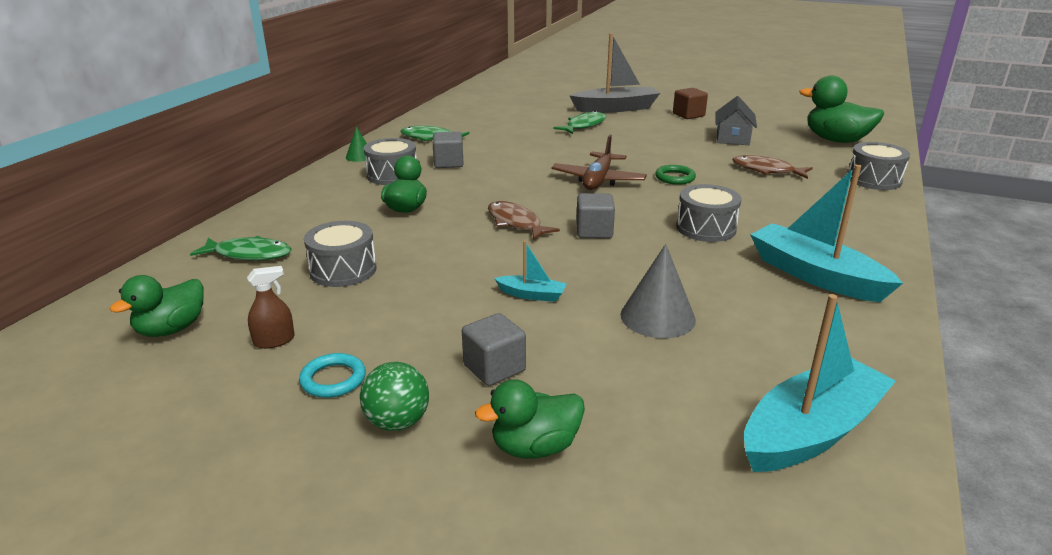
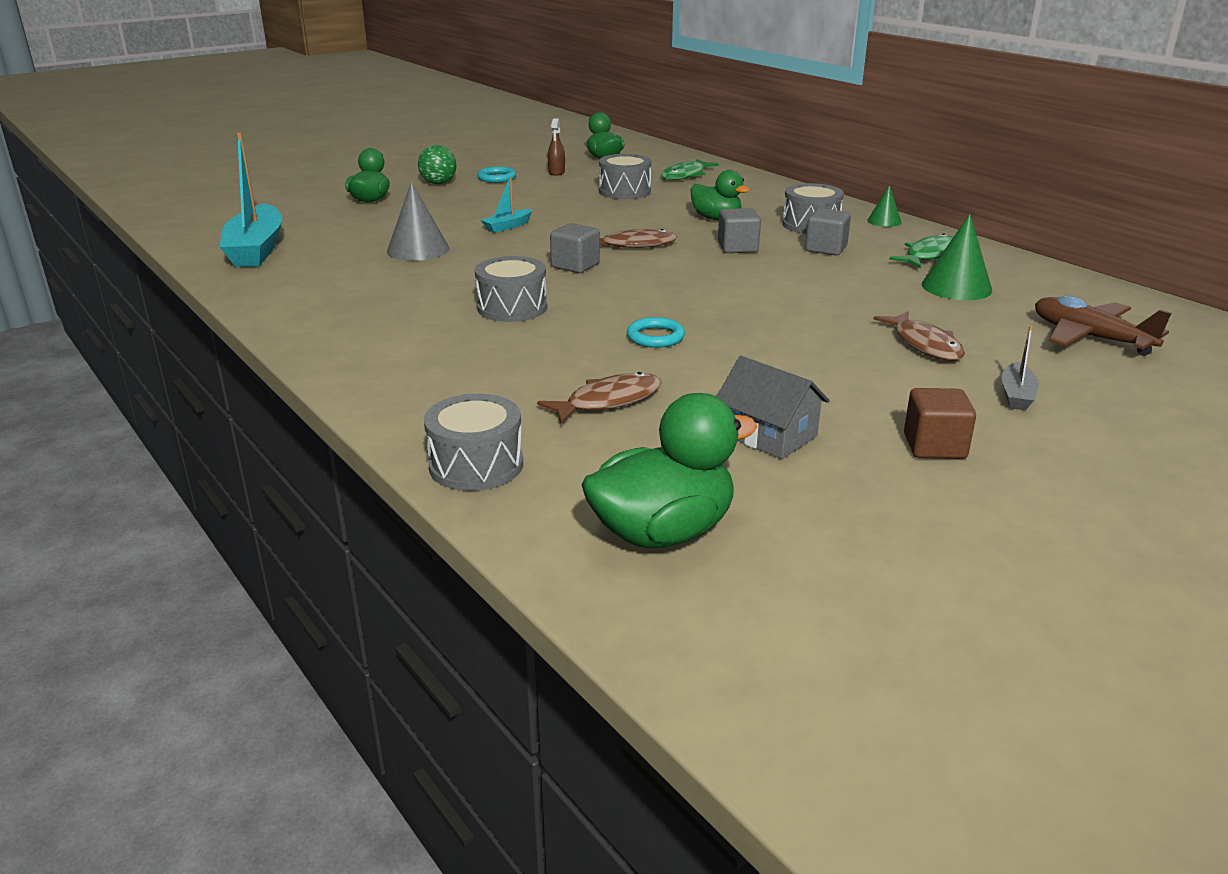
camera: 120 degrees right, 0 degrees up
(485, 127) = (956, 287): none -> green cone
(494, 368) = (445, 204): grey cube -> grey cube (737, 248)
(584, 125) = (924, 344): green fish -> brown fish
(598, 180) = (696, 298): brown plane -> brown plane (1090, 337)
(616, 108) = (1016, 395): grey boat -> grey boat, size x0.47
(675, 178) = (655, 337): green ring -> turquoise ring
(815, 275) = (364, 316): turquoise boat -> none

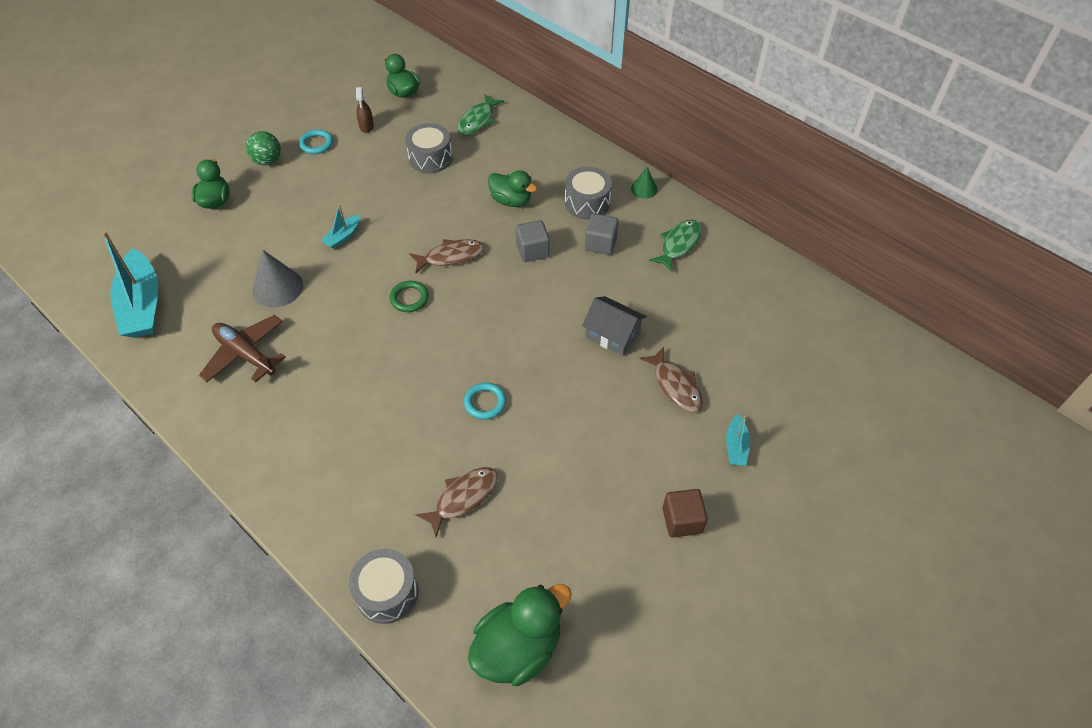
camera: 10 degrees left, 25 degrees up
(512, 308) = (372, 373): grey drum -> none
(575, 266) = (409, 298): grey cube -> green ring
(768, 435) = (575, 523): grey house -> grey house (613, 334)
(956, 287) = (698, 294): green cone -> none
(1016, 395) = (736, 446): grey boat -> turquoise boat
(1090, 337) = (788, 359): brown plane -> brown plane (245, 354)

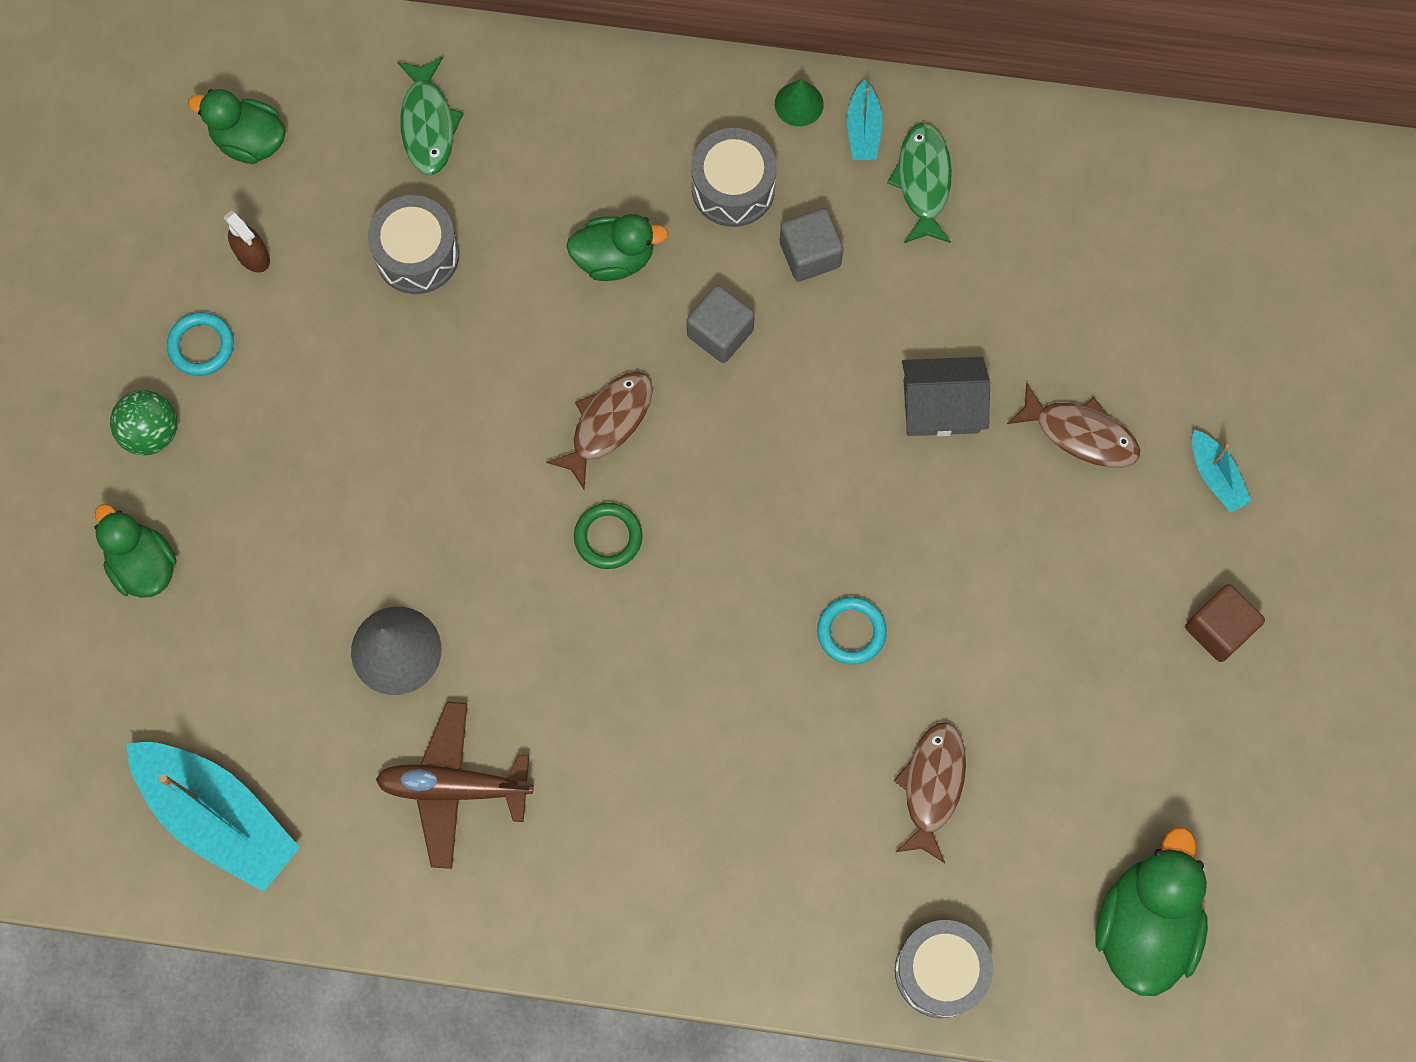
camera: 35 degrees left, 20 degrees up
(343, 236) = (412, 495): turquoise boat -> turquoise boat (863, 130)

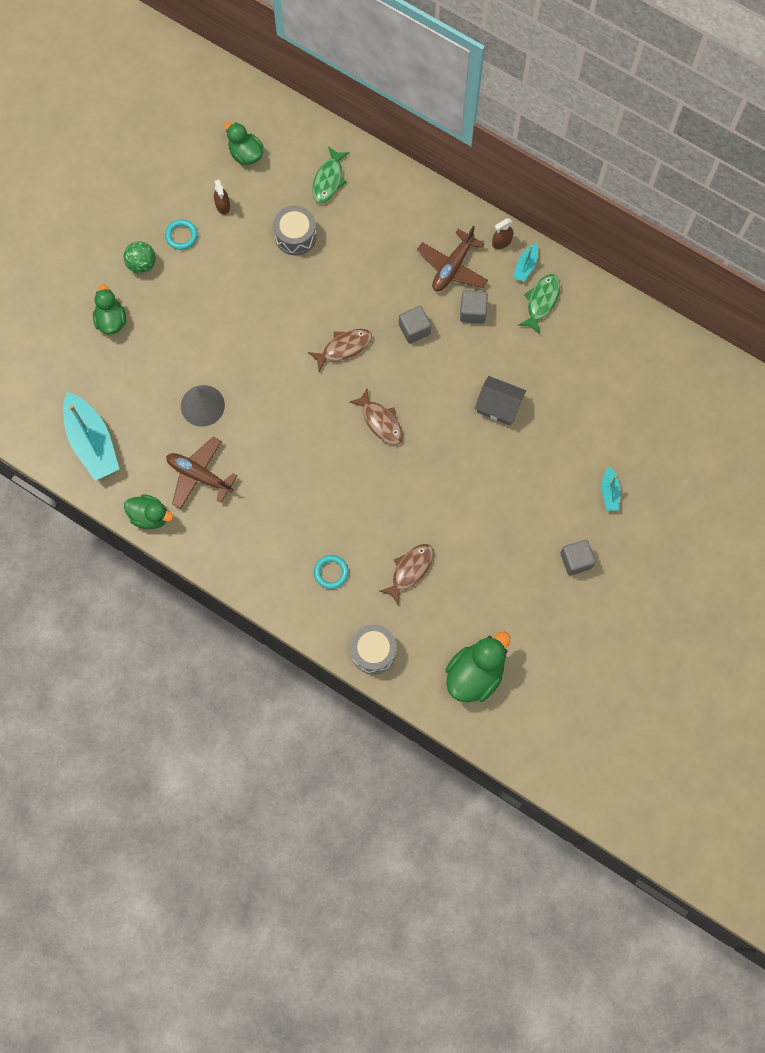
camera: 25 degrees right, 0 degrees up
(608, 537) = (319, 397): green ring -> none
(614, 258) = (383, 275): green duck -> green duck (150, 516)
(733, 188) = (452, 267): grey drum -> brown plane
(799, 104) = (501, 242): green cone -> brown spray bottle
(851, 632) = (407, 487): turquoise ring -> turquoise ring (331, 572)
(1080, 434) = (556, 446): brown fish -> brown fish (380, 421)
(1218, 629) = (576, 560): brown cube -> grey cube

